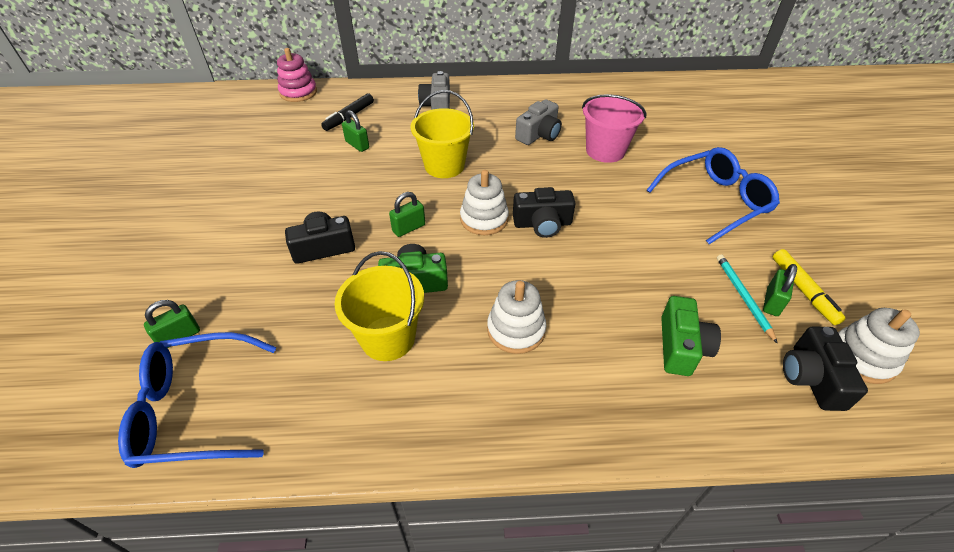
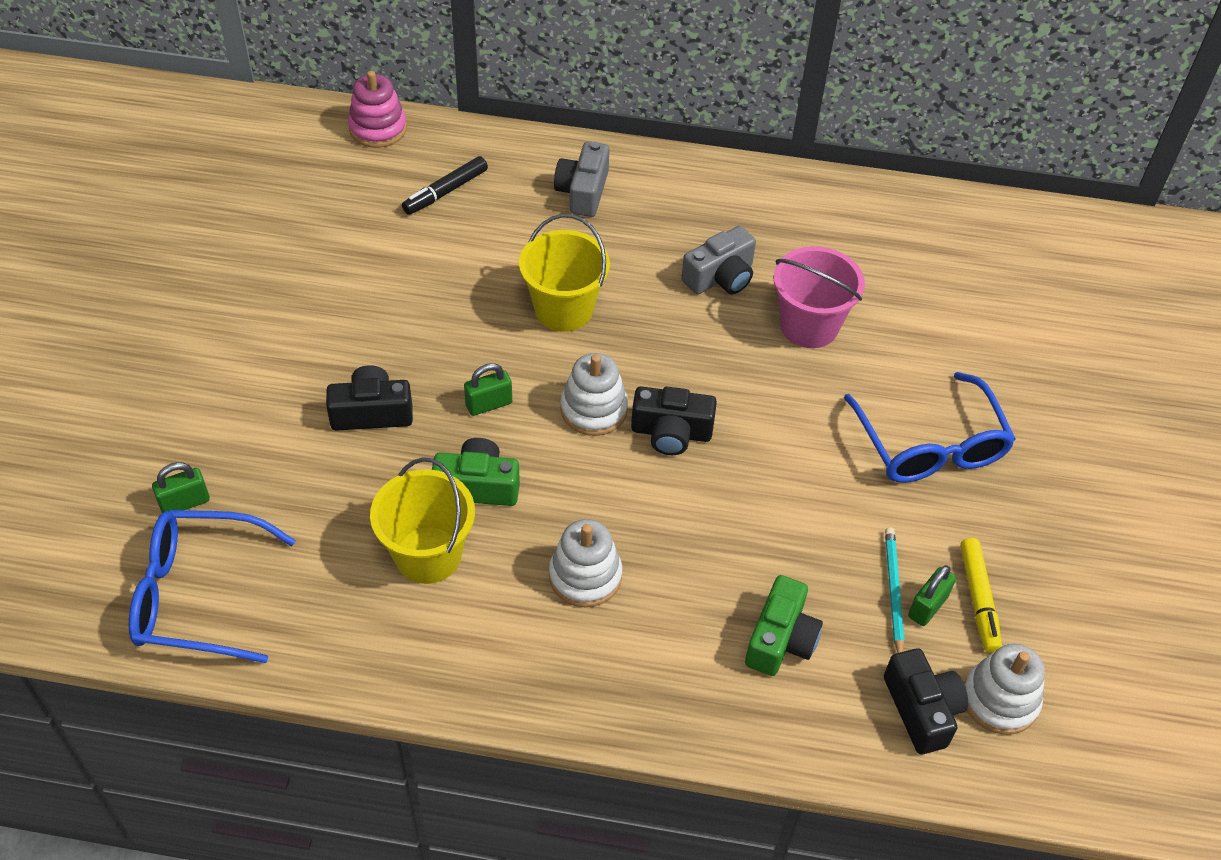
camera: 10 degrees right, 5 degrees up
(357, 145) = (447, 248): green padlock -> none
(714, 202) = (929, 443): blue glasses -> blue glasses turned 90 degrees clockwise
(811, 378) = (921, 710): black camera -> black camera turned 150 degrees clockwise

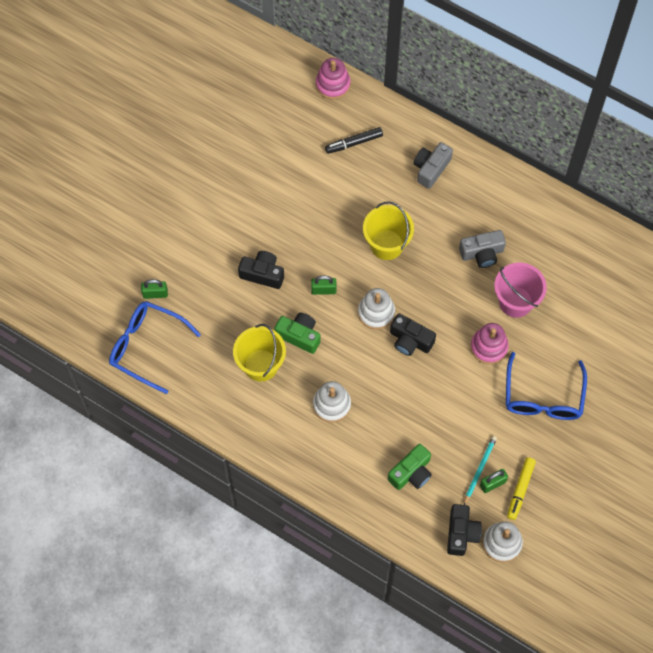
camera: 25 degrees right, 15 degrees up
(803, 401) = (489, 347): none -> pink stacking toy

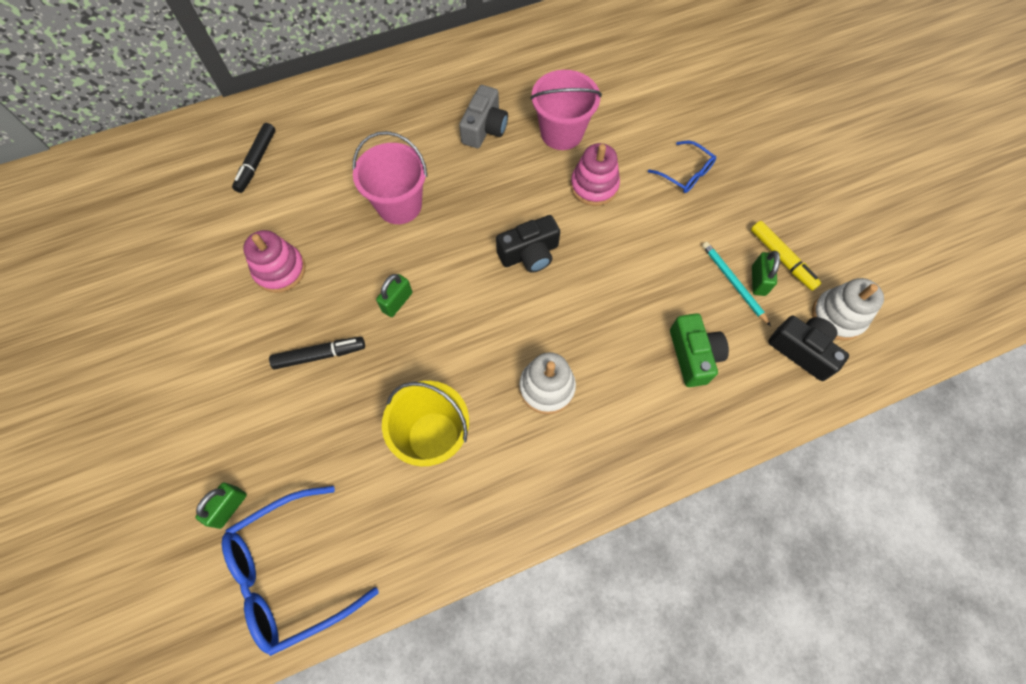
camera: 55 degrees left, 0 degrees up
(262, 274) = (320, 355): black camera -> black marker
(299, 336) = (431, 366): green camera -> none
(333, 84) = (173, 139): pink stacking toy -> pink stacking toy (280, 270)
(376, 312) = (469, 266): white stacking toy -> none
(387, 245) = (399, 205): yellow bucket -> pink bucket
(431, 169) = (353, 114): grey camera -> none
(543, 396) = (685, 173): blue glasses -> blue glasses, size x0.55

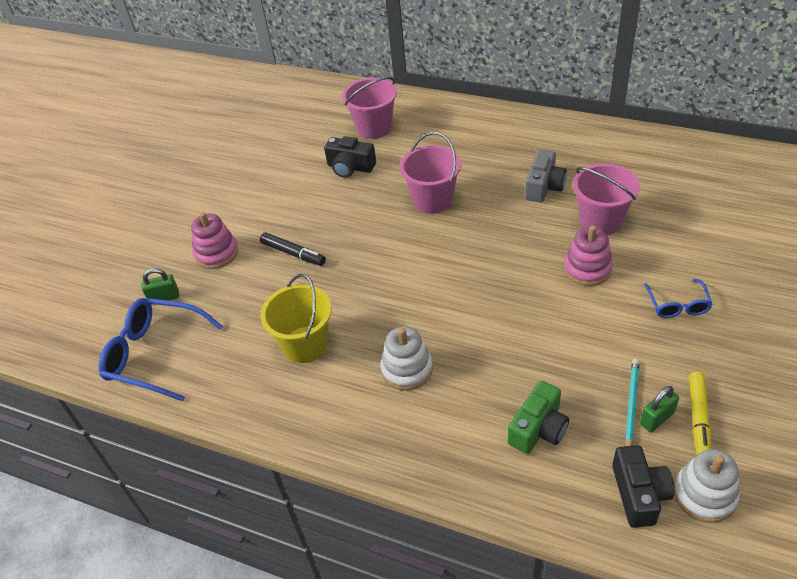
camera: 50 degrees right, 20 degrees down
(256, 162) = (374, 128): black marker -> pink bucket
(280, 270) = (322, 194): pink stacking toy -> pink stacking toy (216, 253)
(397, 302) = (369, 254): green padlock -> none
(484, 128) = (544, 186): grey camera -> grey camera turned 45 degrees counterclockwise
(529, 253) = (488, 281): black camera -> black camera (350, 167)

